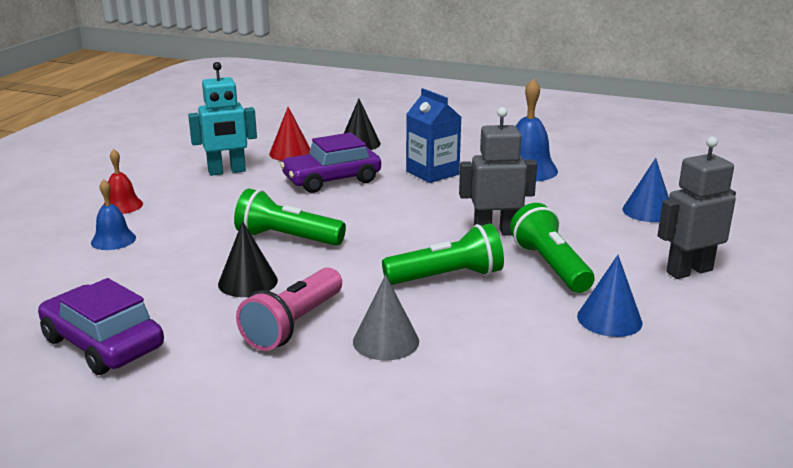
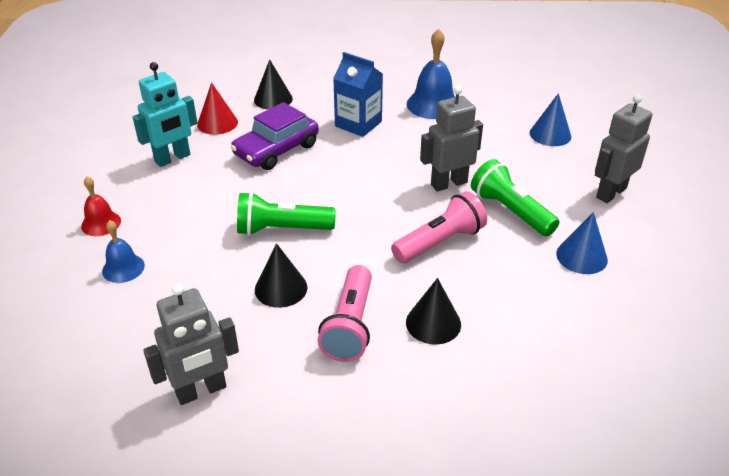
camera: 20 degrees left, 15 degrees up
(103, 343) = (201, 391): purple car -> grey robot
(386, 341) = (433, 323): grey cone -> black cone
(447, 277) = (440, 242): green flashlight -> pink flashlight

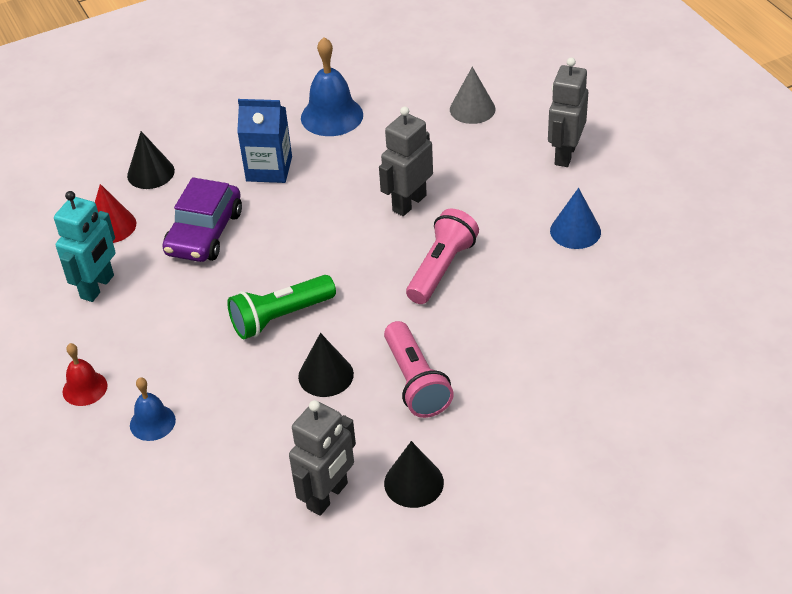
camera: 25 degrees left, 5 degrees up
(433, 323) = (486, 348): black cone -> black cone (413, 483)
(510, 211) = (486, 210): green flashlight -> none
(550, 134) = (472, 109): blue cone -> grey cone

